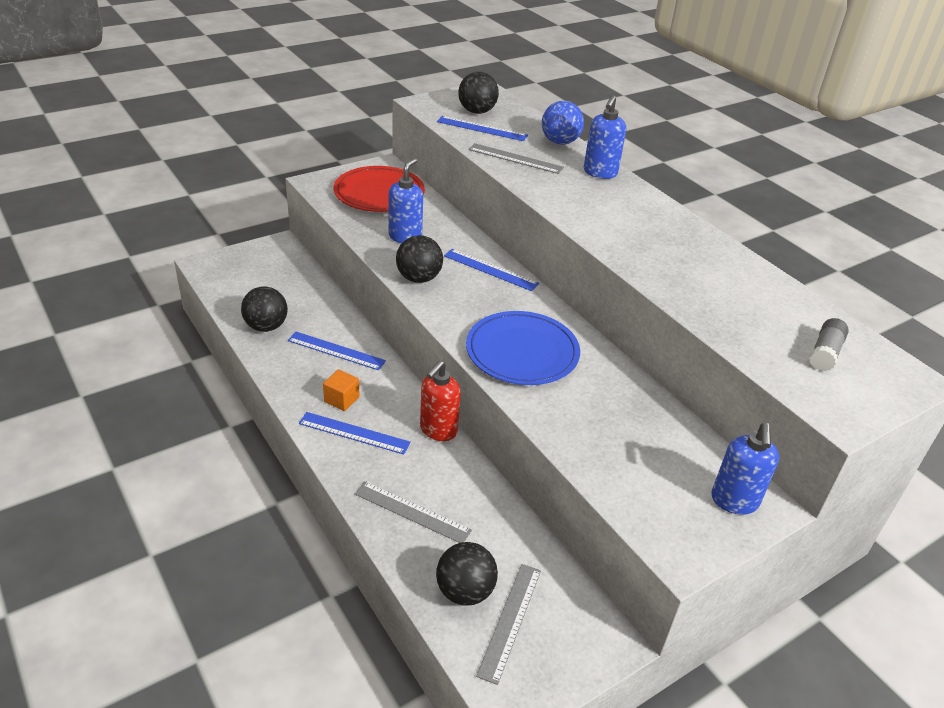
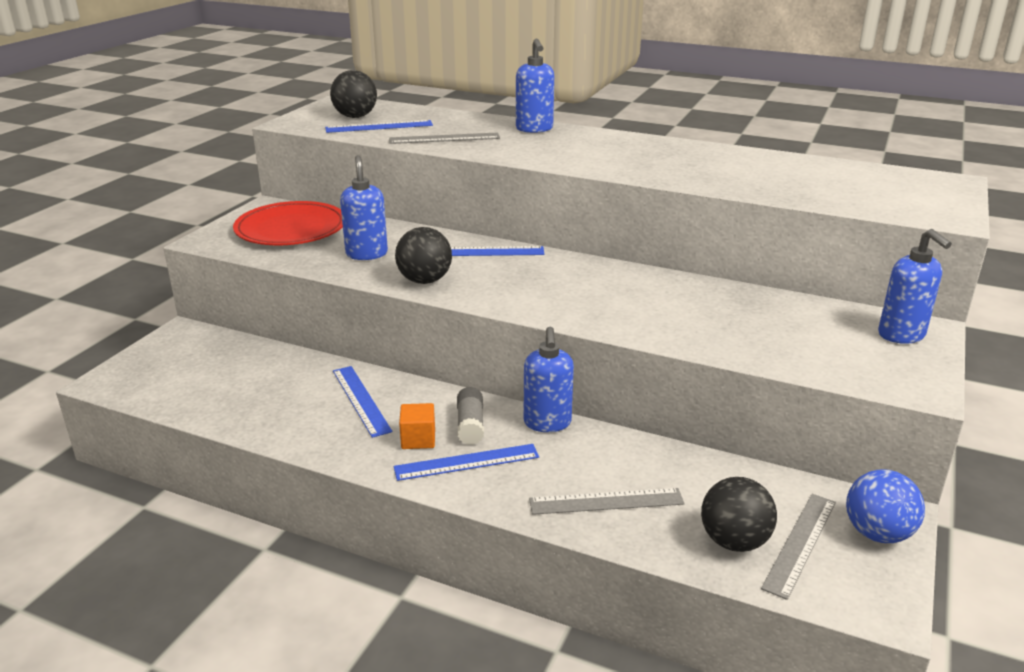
camera: 30 degrees left, 10 degrees down
(266, 326) = (253, 410): black ball -> none
(336, 351) = (361, 400): blue ruler -> blue ruler turned 75 degrees clockwise
(438, 430) = (547, 423): red soap dispenser -> blue soap dispenser
(510, 621) = (800, 543): grey ruler -> grey ruler turned 45 degrees clockwise
(522, 352) = (598, 301): blue plate -> none
(560, 142) = (466, 118): blue ball -> blue ball (877, 533)
(825, 353) = (878, 186): grey glue stick -> grey glue stick (470, 425)

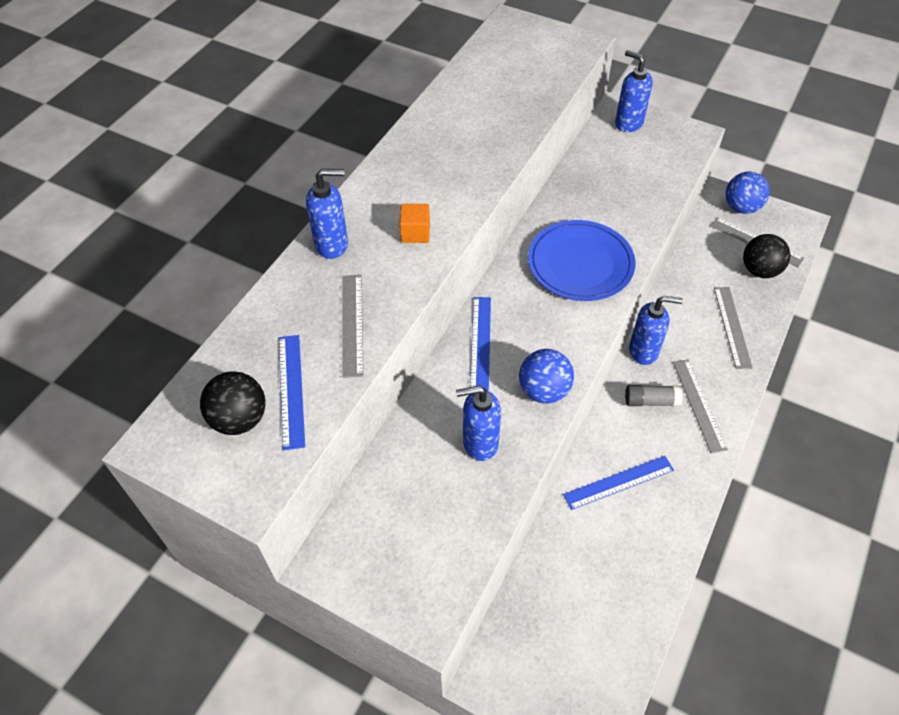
camera: 85 degrees left, 25 degrees up
(291, 229) = (402, 527): red plate -> none
(418, 439) = (673, 437): orange cube -> orange cube (415, 233)
(424, 280) = (544, 391): black ball -> blue ball
(466, 462) = (699, 404): blue ruler -> grey ruler
(608, 299) = (580, 263): none -> blue plate
(901, 335) = (628, 123): blue soap dispenser -> blue soap dispenser turned 120 degrees counterclockwise

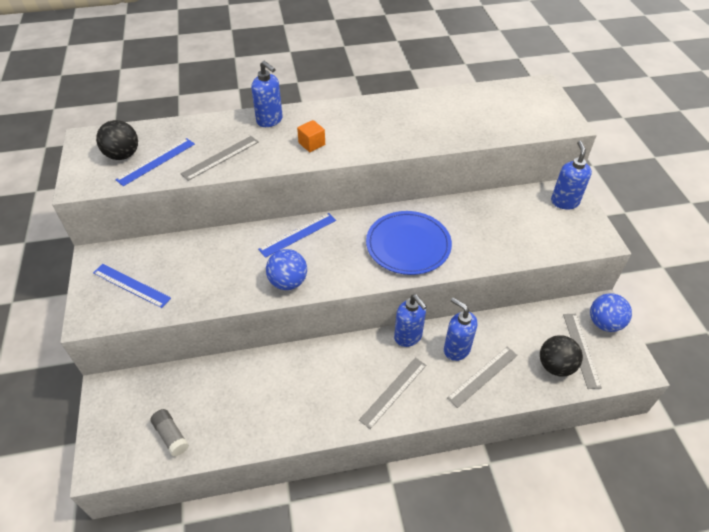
camera: 50 degrees right, 5 degrees down
(479, 443) = (223, 274): blue soap dispenser -> blue soap dispenser (456, 349)
(618, 482) = (290, 380): blue ruler -> blue ruler (131, 285)
(651, 401) = (370, 363): grey glue stick -> grey glue stick (171, 436)

